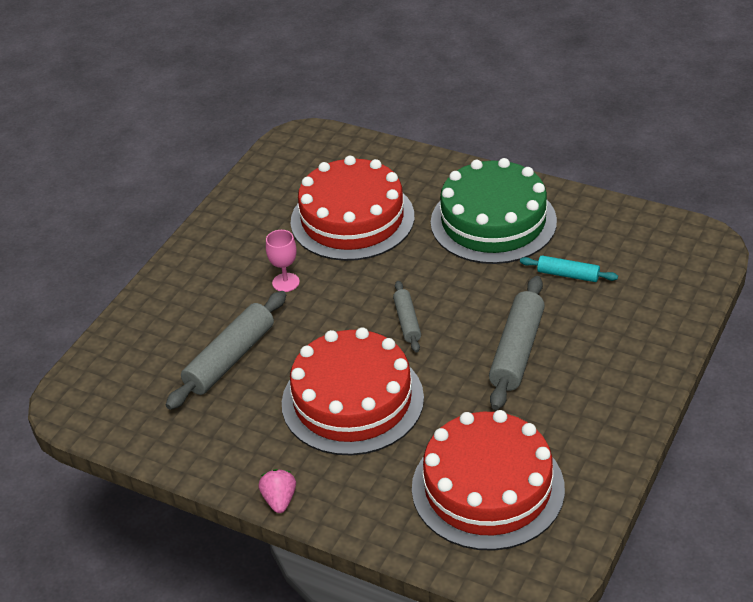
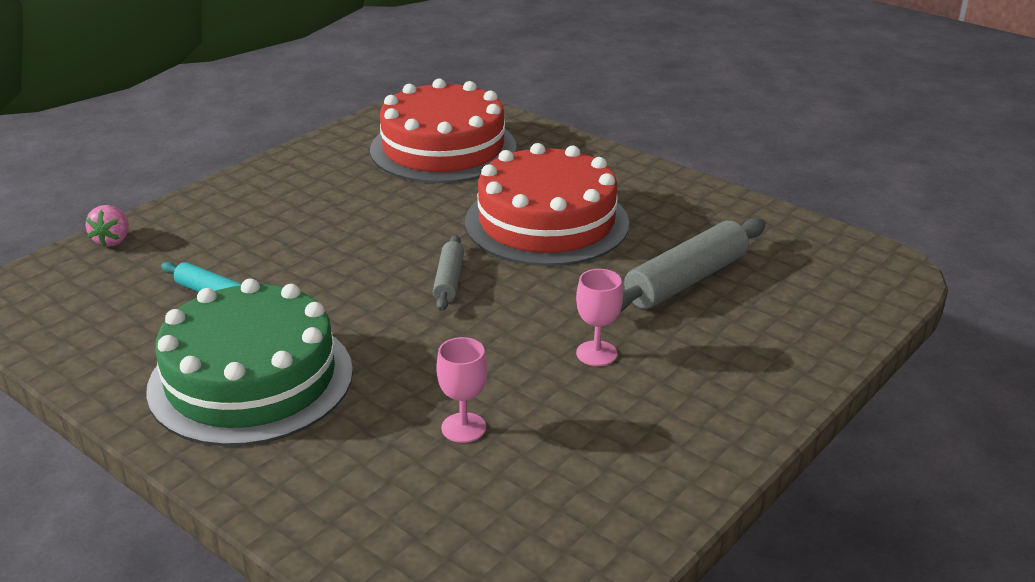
camera: 170 degrees left, 10 degrees down
(279, 500) = (643, 167): pink strawberry -> pink strawberry (113, 240)
(352, 219) = (463, 428): red cake -> pink goblet
(517, 351) = (339, 233): grey rolling pin -> none

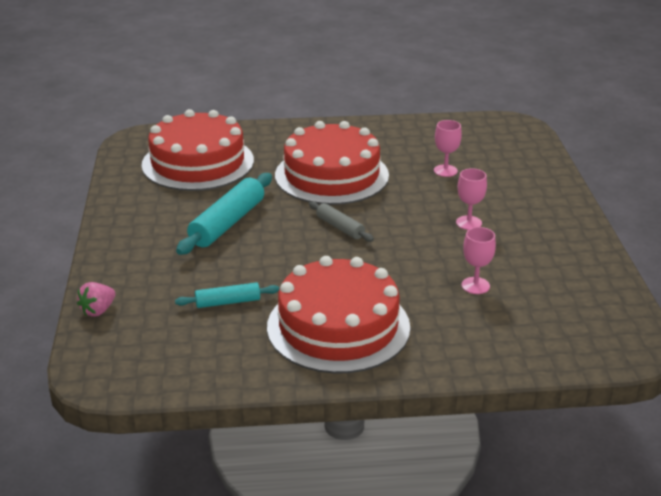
camera: 45 degrees left, 0 degrees up
(113, 240) = (98, 310): pink strawberry -> pink strawberry turned 75 degrees clockwise
(251, 379) = (338, 326): green cake -> red cake
(357, 219) = (227, 223): none -> turquoise rolling pin
(686, 280) = (445, 171): grey rolling pin -> pink goblet

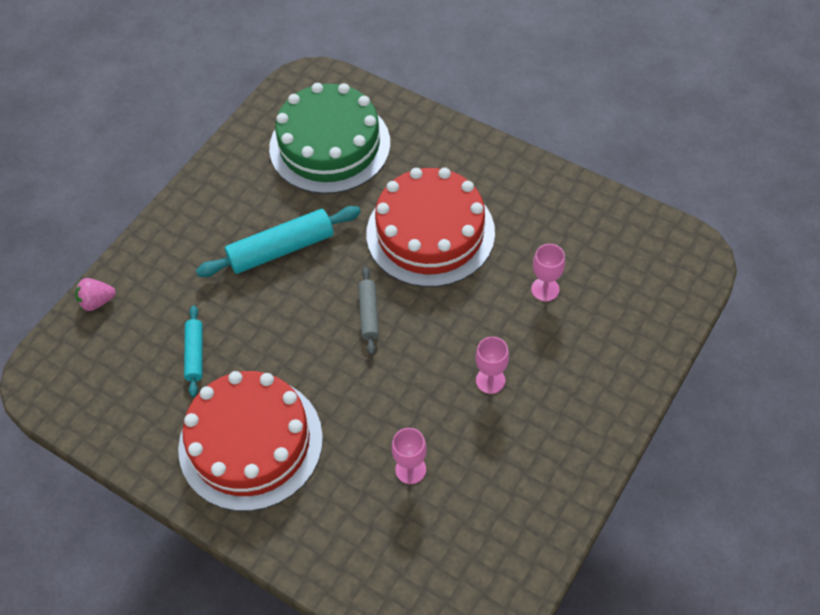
camera: 40 degrees right, 25 degrees up
(198, 162) = (330, 145): red cake -> green cake
(228, 302) = (195, 354): turquoise rolling pin -> turquoise rolling pin turned 60 degrees clockwise

